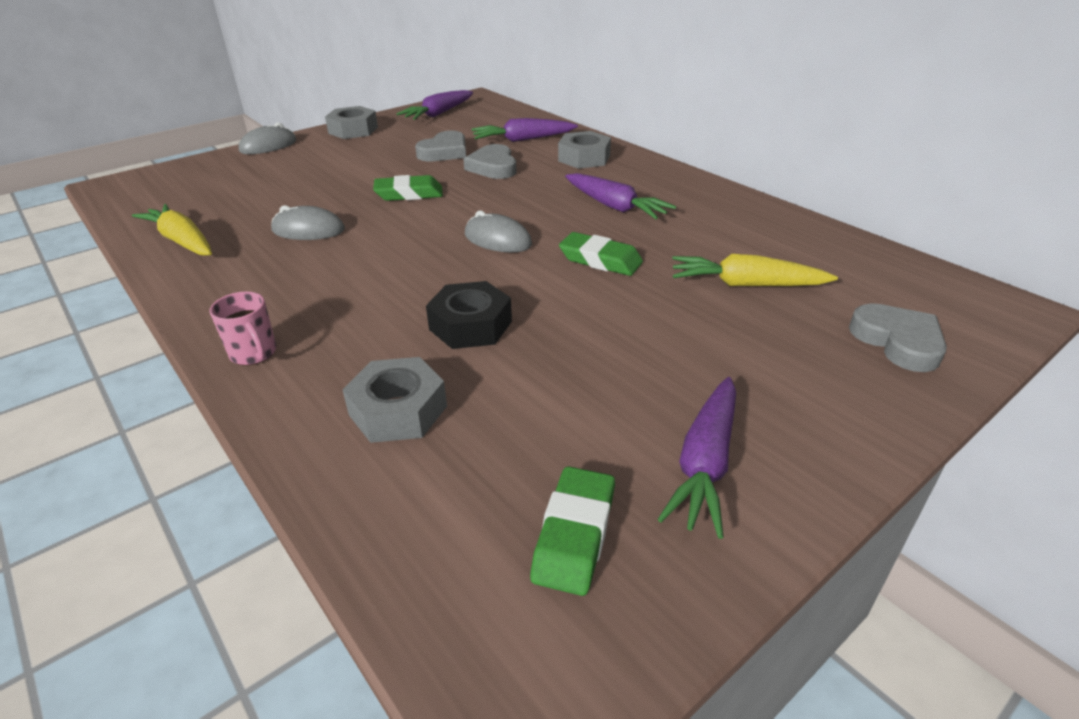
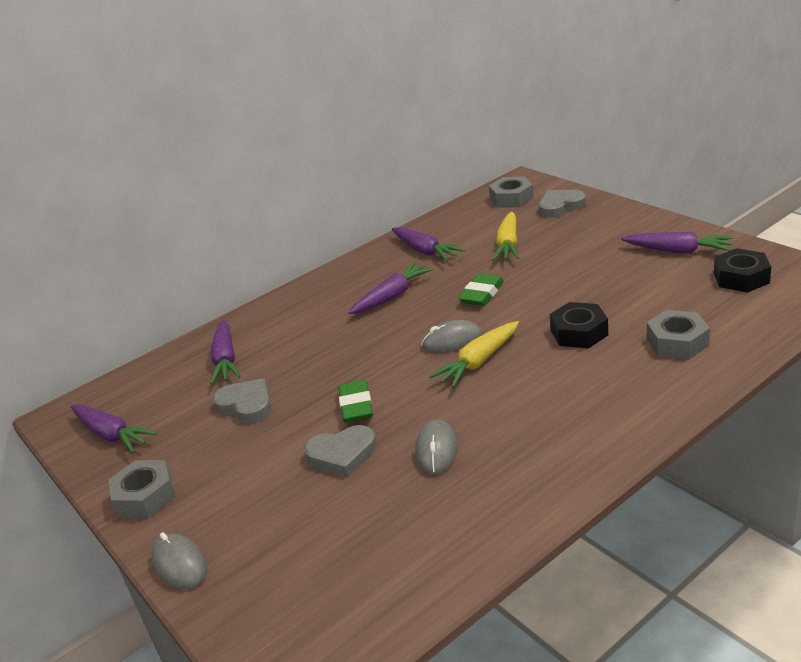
camera: 85 degrees left, 5 degrees down
(182, 241) = (464, 535): yellow carrot -> yellow carrot (479, 361)
(254, 353) = (641, 418): pink mug -> none
(493, 167) = (296, 367): grey heart -> grey heart (342, 454)
(497, 240) = (452, 341): grey mouse -> grey mouse turned 45 degrees clockwise
(574, 535) = (741, 278): green eraser -> black nut
(584, 158) = (286, 319): grey nut -> grey nut (511, 198)
(730, 224) = (425, 251): none -> purple carrot

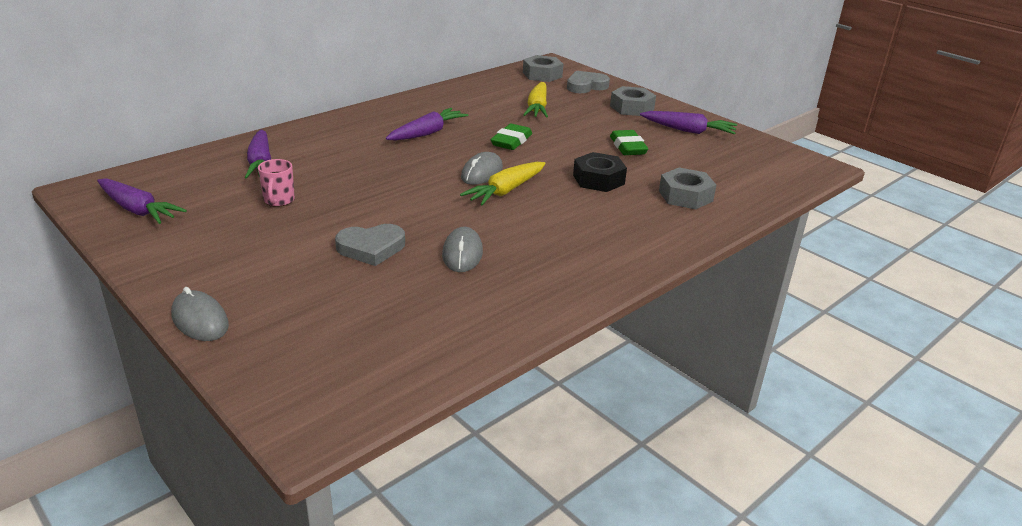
camera: 10 degrees left, 0 degrees up
(145, 496) = (169, 262): grey nut -> grey nut (632, 108)
(246, 405) = (279, 200): grey heart -> pink mug
(356, 406) = (387, 212): green eraser -> green eraser (628, 147)
(425, 251) = (460, 103): purple carrot -> none
(452, 341) = (482, 173): grey mouse -> grey mouse turned 45 degrees counterclockwise
(741, 278) = (742, 156): black nut -> none

